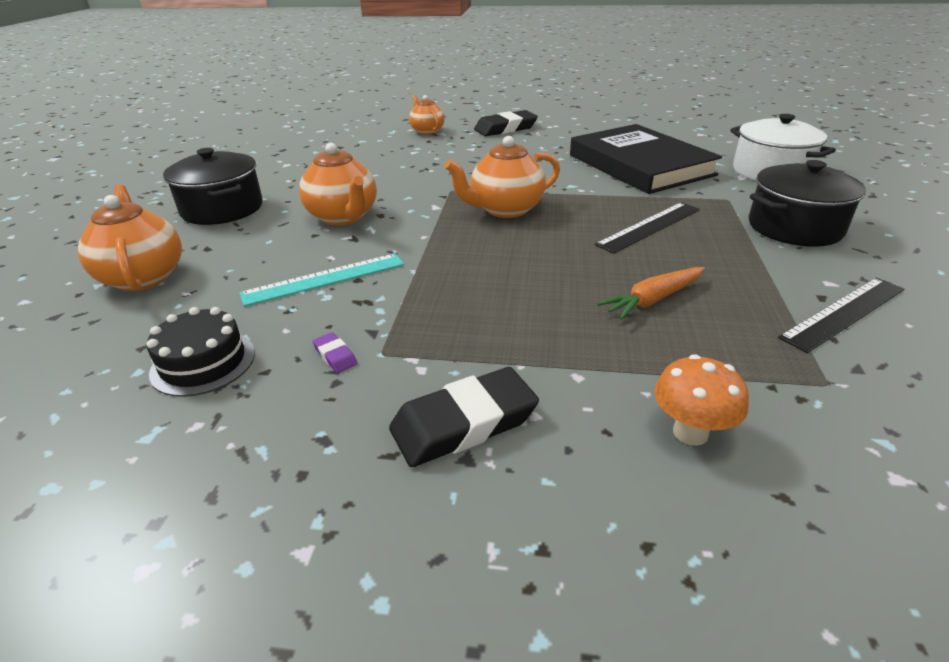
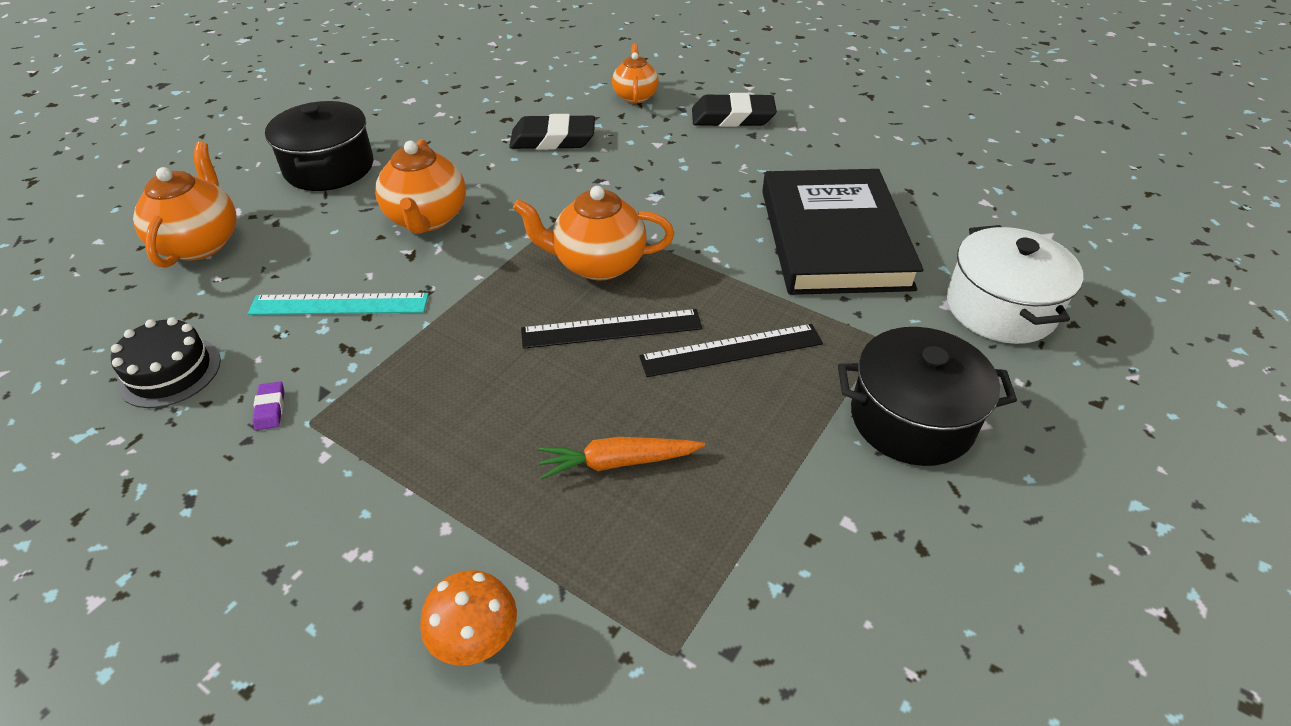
camera: 25 degrees right, 10 degrees up
(464, 423) = (303, 535): black eraser -> black eraser (553, 139)
(844, 313) = (810, 573): black ruler -> black ruler (611, 329)

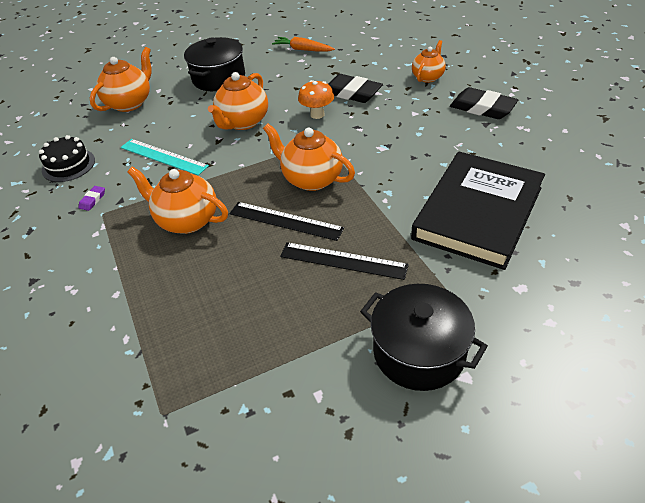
camera: 35 degrees right, 0 degrees up
(464, 380) = (186, 220): none -> orange teapot
(477, 642) = (83, 357): orange mushroom -> orange mushroom (317, 114)
(618, 462) = (223, 298): orange carrot -> orange carrot (303, 49)
(1000, 308) = (559, 306): white pot -> none

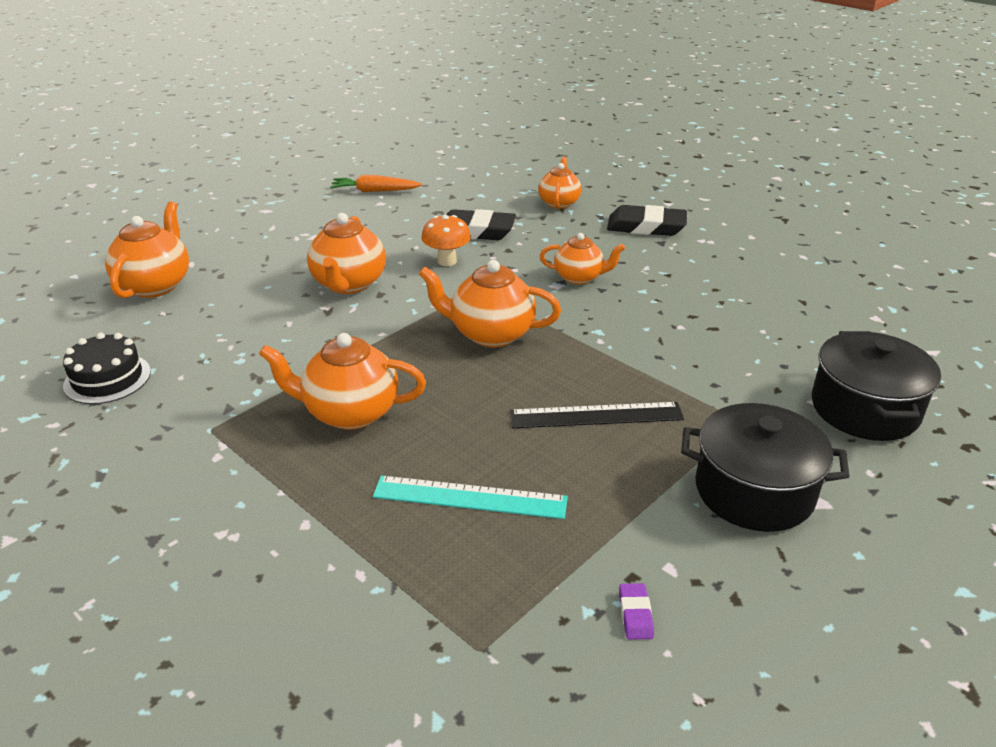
camera: 25 degrees left, 10 degrees down
(92, 200) = (182, 415): purple eraser -> purple eraser (635, 614)
(163, 157) = (258, 343): turquoise ruler -> turquoise ruler (470, 497)
(218, 78) = (275, 237): black pot -> black pot (864, 409)
(285, 221) = (490, 387): black ruler -> none
(403, 144) = (579, 277): none -> orange teapot
(477, 213) = (717, 334): black book -> none

